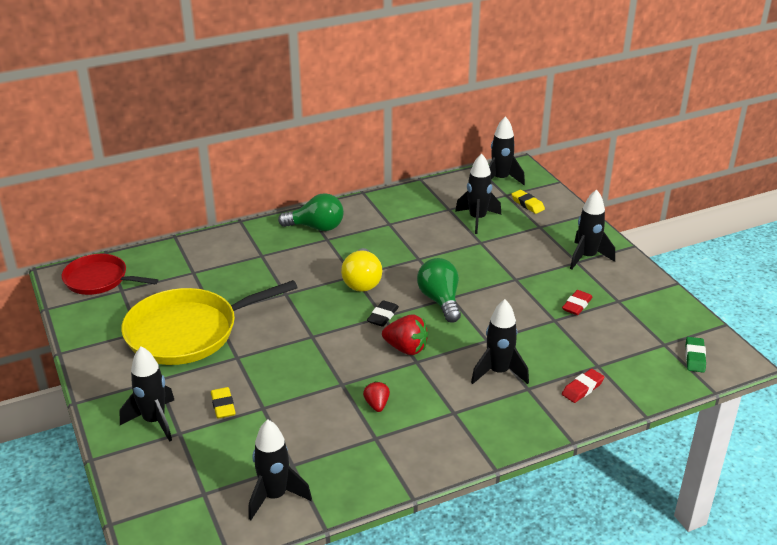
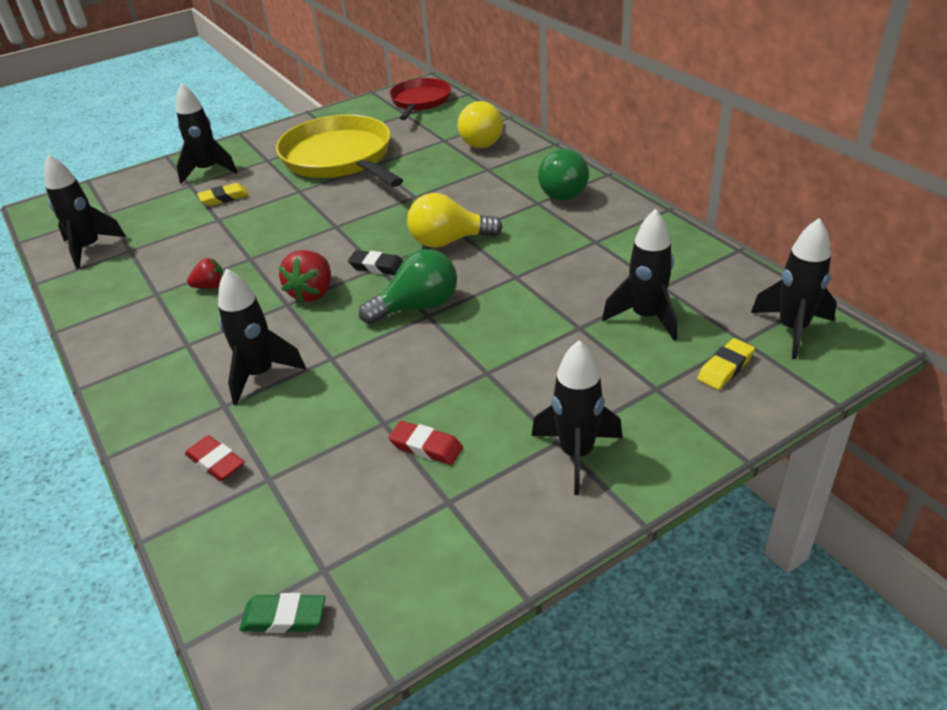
camera: 85 degrees right, 5 degrees up
(210, 252) = (483, 141): none -> yellow light bulb

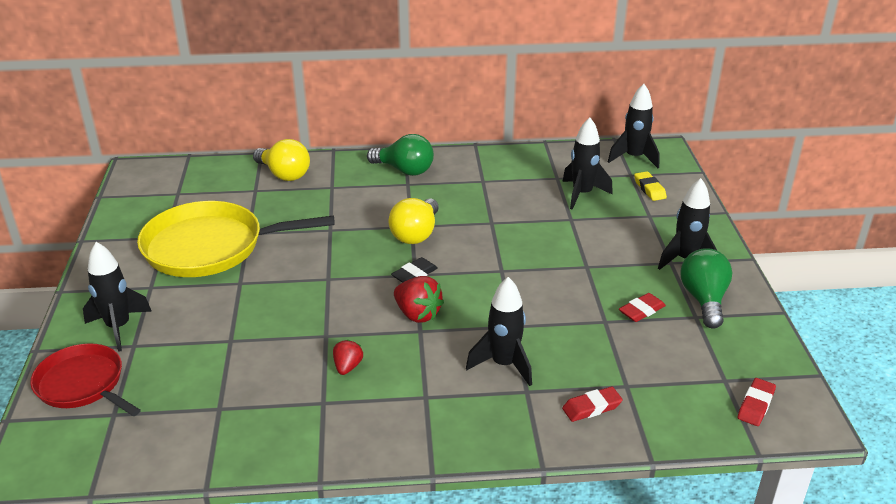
camera: 65 degrees left, 5 degrees down
(89, 248) = (179, 437): black rocket -> none
(224, 198) = (193, 328): yellow eraser -> none
(284, 617) = (755, 405): green eraser -> red eraser
(418, 307) = (487, 271): green light bulb -> green light bulb (704, 300)
(420, 101) = (164, 179): red pan -> red pan (83, 384)

